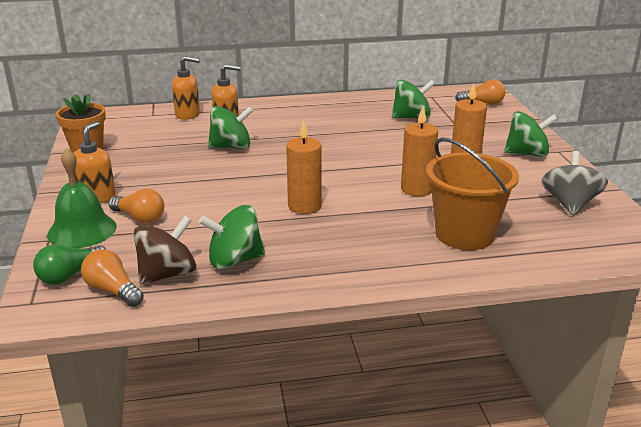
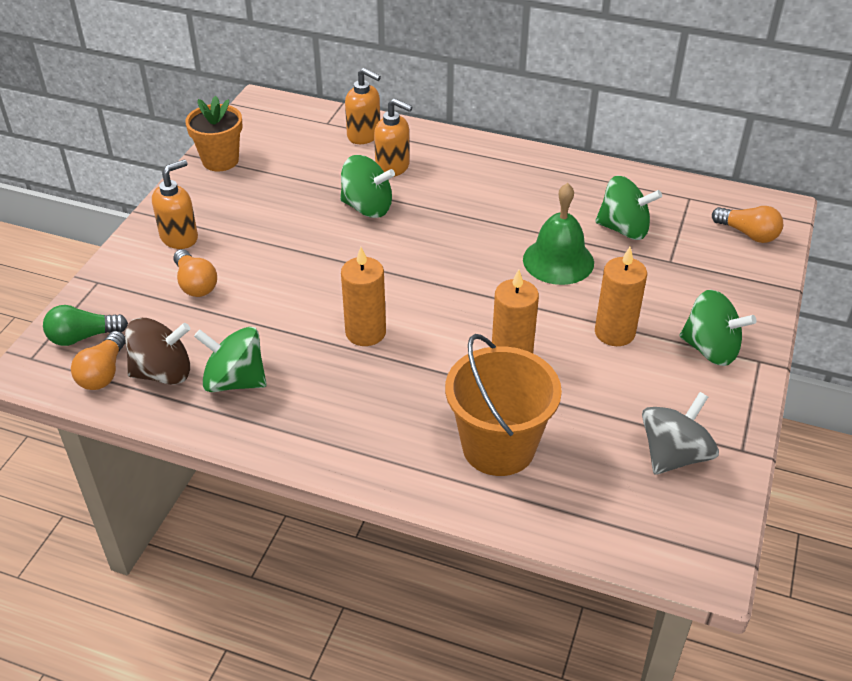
camera: 30 degrees right, 15 degrees up
(82, 230) = (133, 280): green bell -> green bell (558, 261)
(113, 290) = (103, 373): orange light bulb -> orange light bulb turned 150 degrees counterclockwise

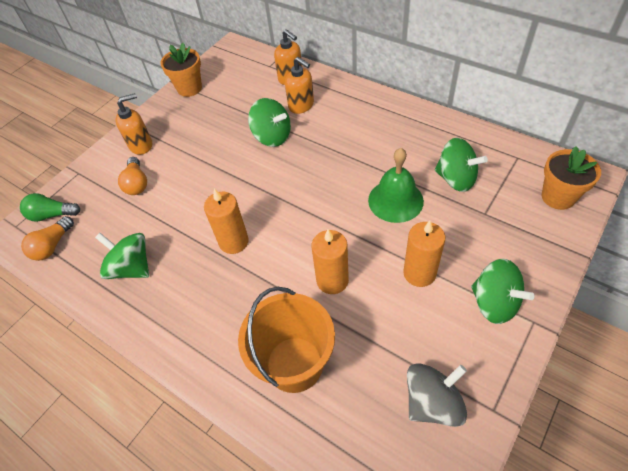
camera: 20 degrees right, 10 degrees up
(163, 372) = (89, 252): brown spinning top -> none
(748, 234) = (558, 197): orange light bulb -> orange flower pot

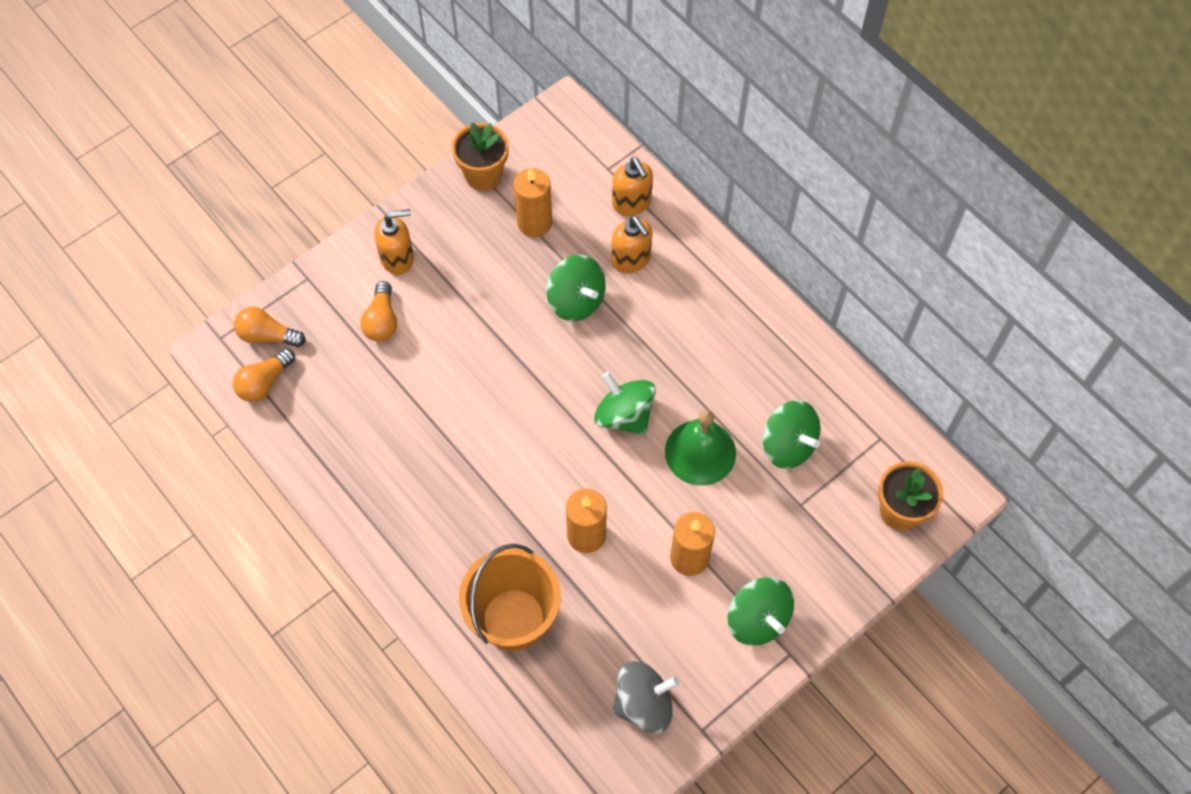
camera: 10 degrees right, 10 degrees up
(52, 215) = (268, 336): green light bulb -> orange light bulb
(131, 268) = (356, 444): green spinning top -> green spinning top (624, 415)
(234, 242) = (485, 447): orange candle -> orange candle (534, 223)

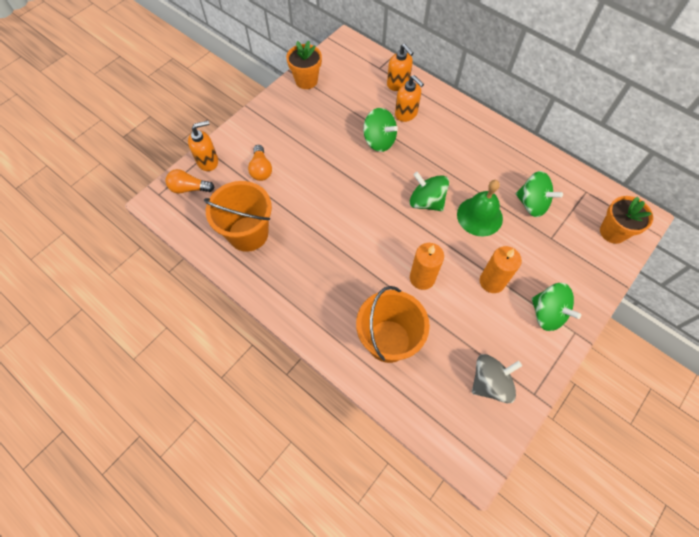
camera: 10 degrees left, 0 degrees up
(264, 383) = (192, 217): orange light bulb -> none
(343, 423) = (248, 233): none -> orange bucket
(398, 258) = (264, 132): orange soap dispenser -> orange soap dispenser (208, 161)
(534, 223) = (343, 102): orange candle -> none

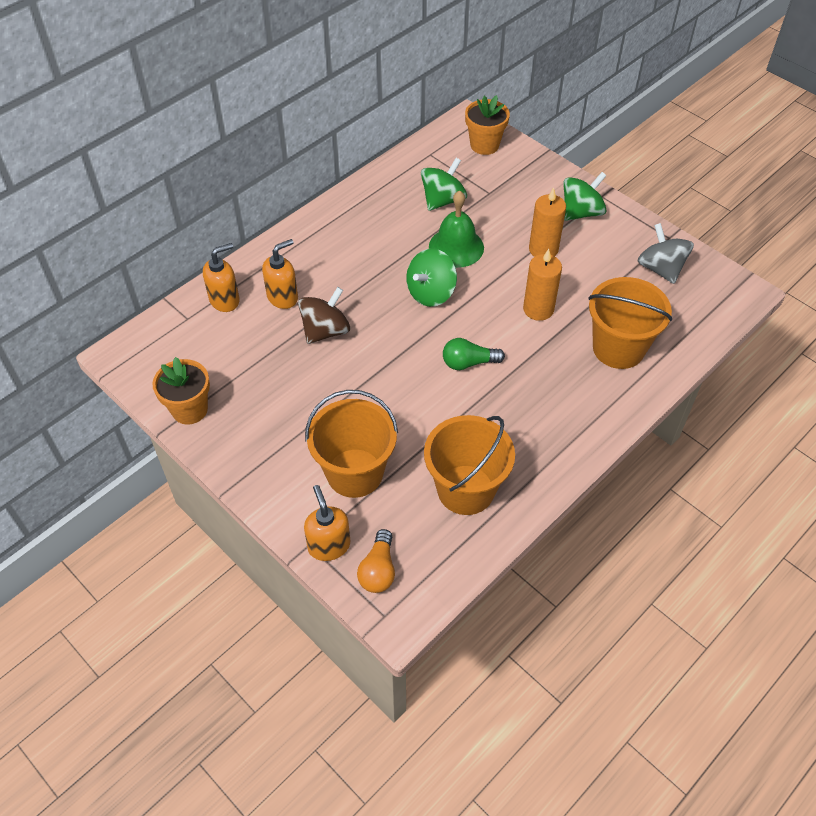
camera: 85 degrees left, 10 degrees down
(261, 169) = (354, 473): orange light bulb -> orange bucket
(360, 230) = (468, 363): none -> green light bulb
(379, 141) = (325, 331): green spinning top -> brown spinning top

